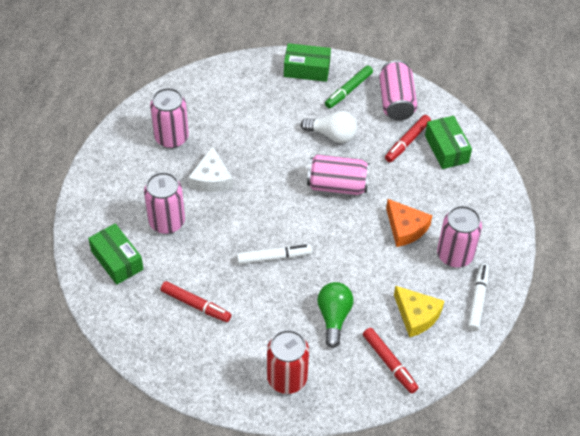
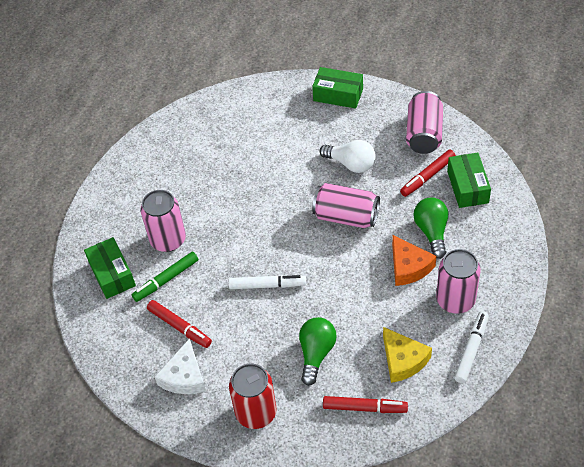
camera: 15 degrees right, 0 degrees up
(171, 138) = (189, 155): pink can -> none
(211, 178) = (220, 199): white cheese -> white cheese (184, 376)
(348, 90) = (376, 119): green marker -> green marker (166, 280)
(389, 363) = (364, 408): red marker -> red marker turned 60 degrees counterclockwise
(421, 194) = (432, 232): none -> green light bulb

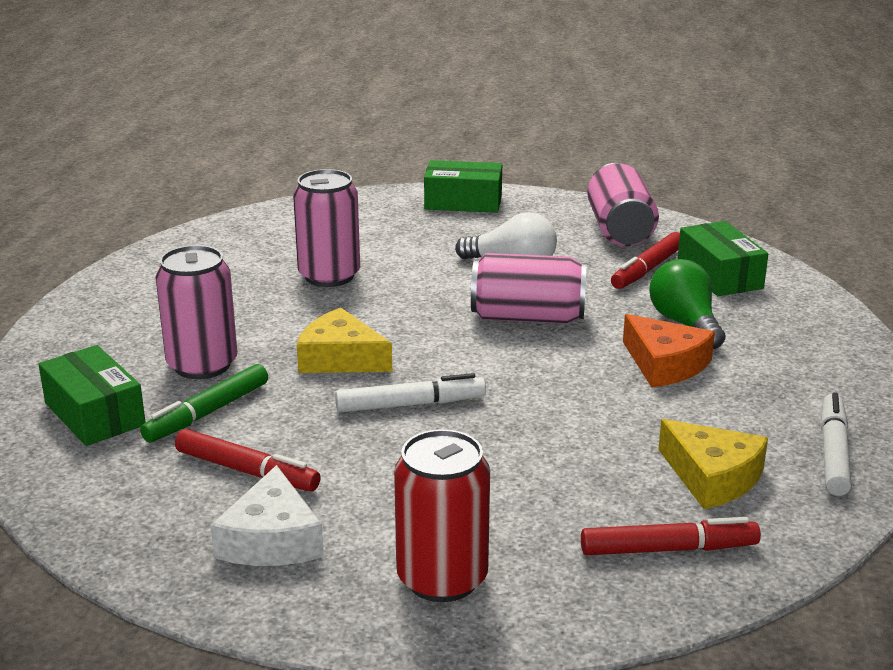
camera: 15 degrees left, 25 degrees down
(239, 242) = (340, 358): none -> yellow cheese
(316, 354) = (538, 483): green light bulb -> none
(455, 300) = (769, 395): pink can -> pink can (329, 276)

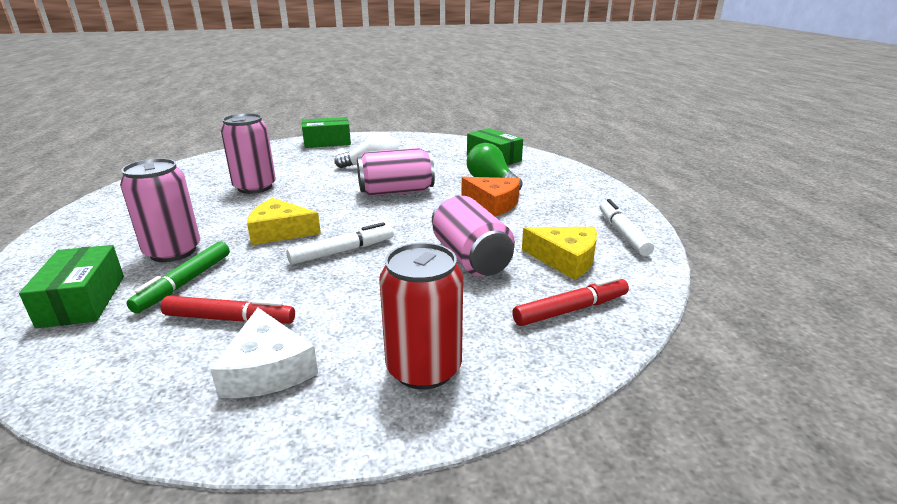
camera: 20 degrees left, 0 degrees up
(95, 414) = (83, 301): green box -> green box turned 45 degrees clockwise
(619, 230) = (425, 145): pink can -> pink can (470, 258)
(647, 269) = (452, 160): red marker -> none

